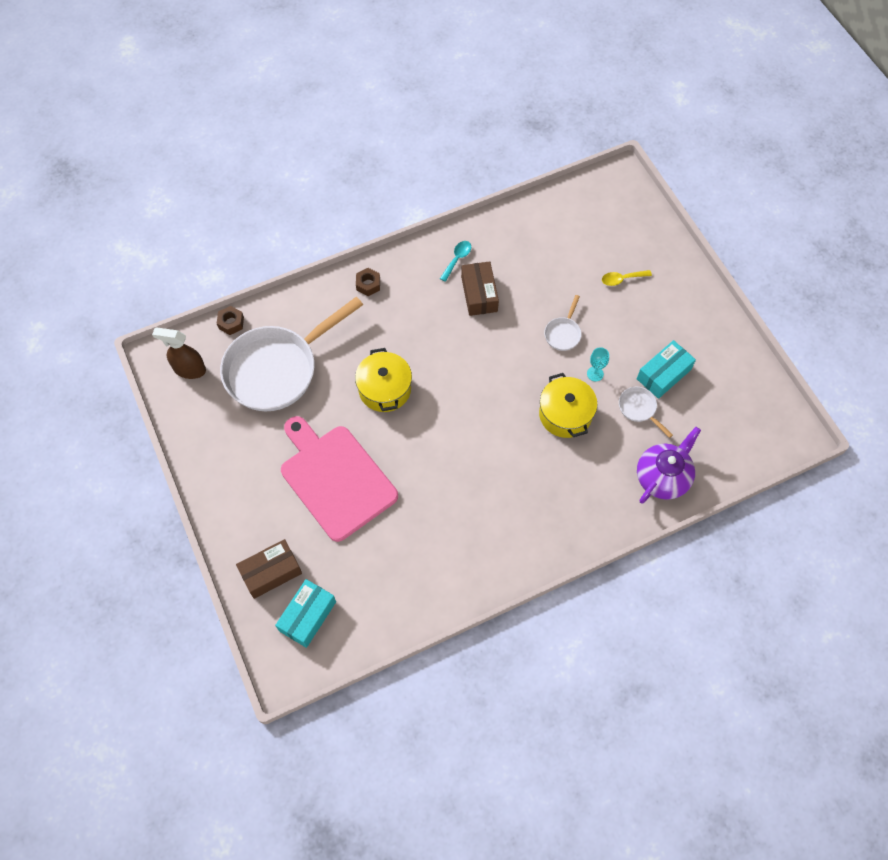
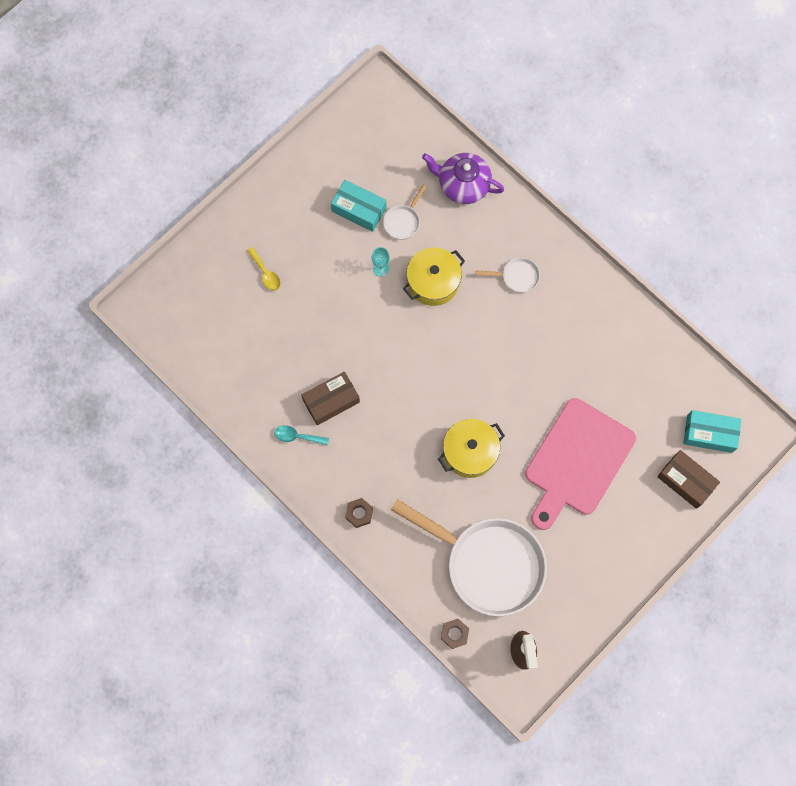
camera: 110 degrees left, 10 degrees up
(563, 333) = (347, 309): white pan -> white pan (517, 276)

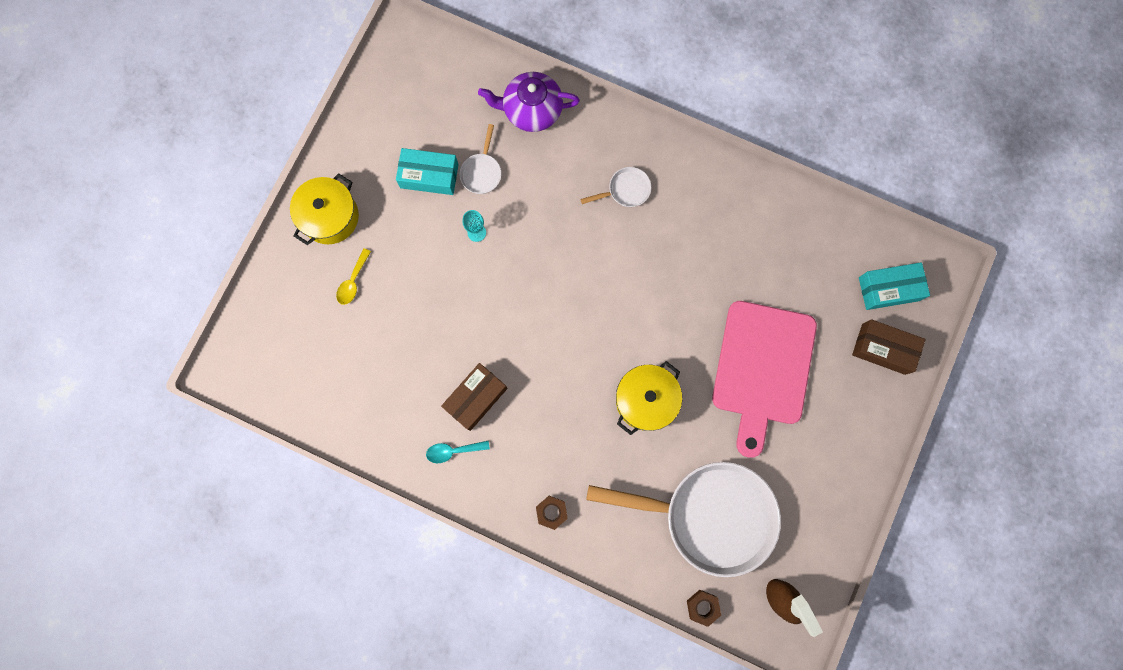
camera: 20 degrees left, 5 degrees up
(266, 273) = (353, 282): yellow spoon -> yellow spoon turned 75 degrees clockwise
(433, 282) = (538, 228): yellow pot -> yellow pot (330, 217)

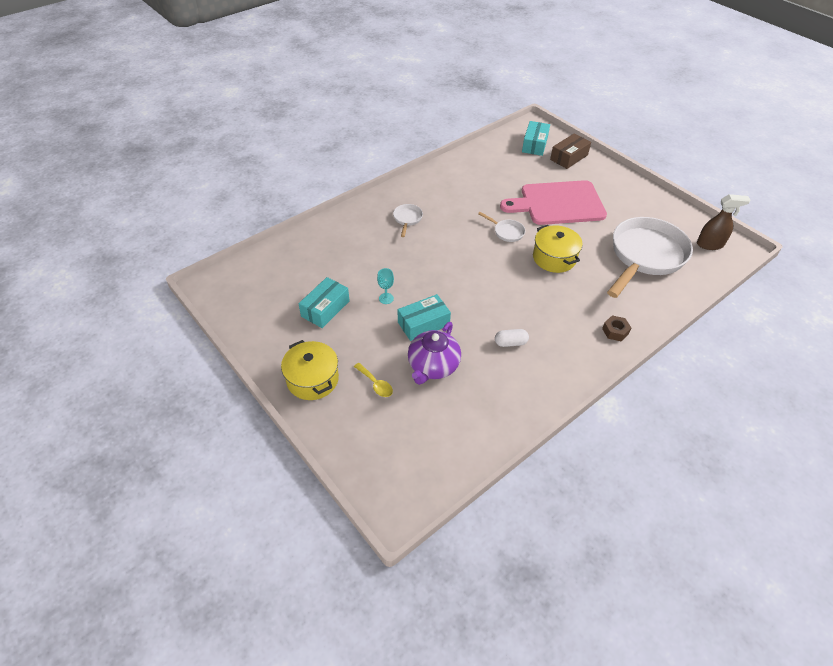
camera: 65 degrees left, 30 degrees down
(453, 451) = (545, 371): turquoise spoon -> none
(458, 291) = (423, 324): none -> turquoise box
(476, 398) = (510, 343): brown box -> white capsule
(482, 172) = (344, 280): white pan -> white pan (506, 232)
(531, 110) = (320, 241): purple teapot -> purple teapot (433, 366)
(702, 607) = (707, 280): brown nut -> none
(762, 369) = (558, 203): pink cutting board -> pink cutting board turned 135 degrees clockwise

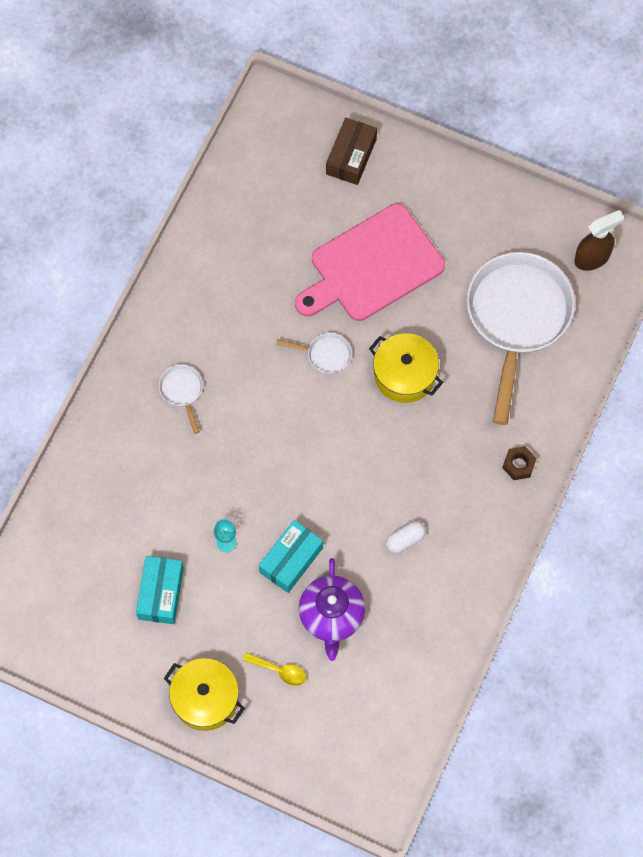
camera: 25 degrees left, 20 degrees up
(534, 144) = (290, 148): turquoise box -> none

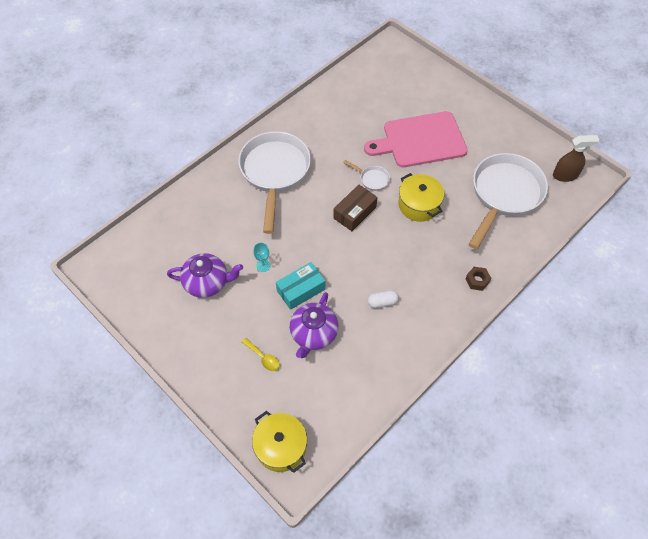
camera: 20 degrees right, 10 degrees down
(160, 593) = (207, 282): turquoise box -> purple teapot
(182, 391) = (274, 173): white pan -> white pan, size x2.47
(205, 699) = (205, 359): yellow pot -> yellow pot (281, 447)
(351, 156) = (429, 82): brown box -> brown box (354, 212)

